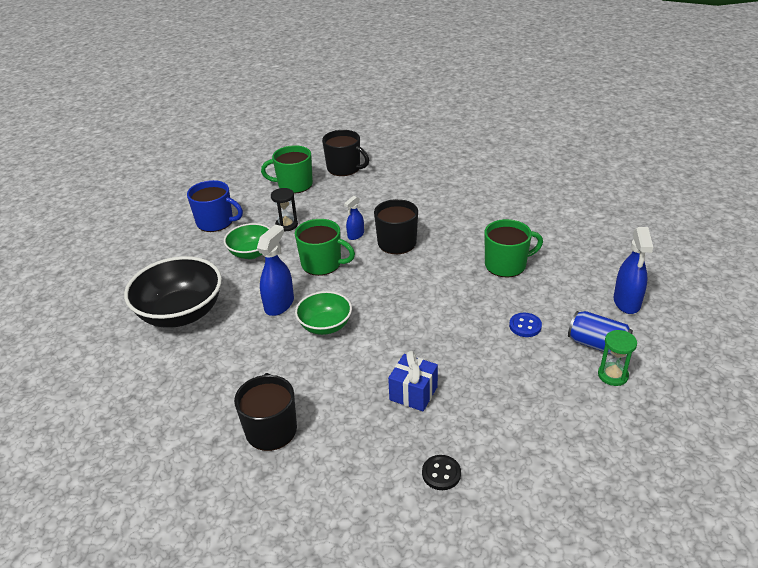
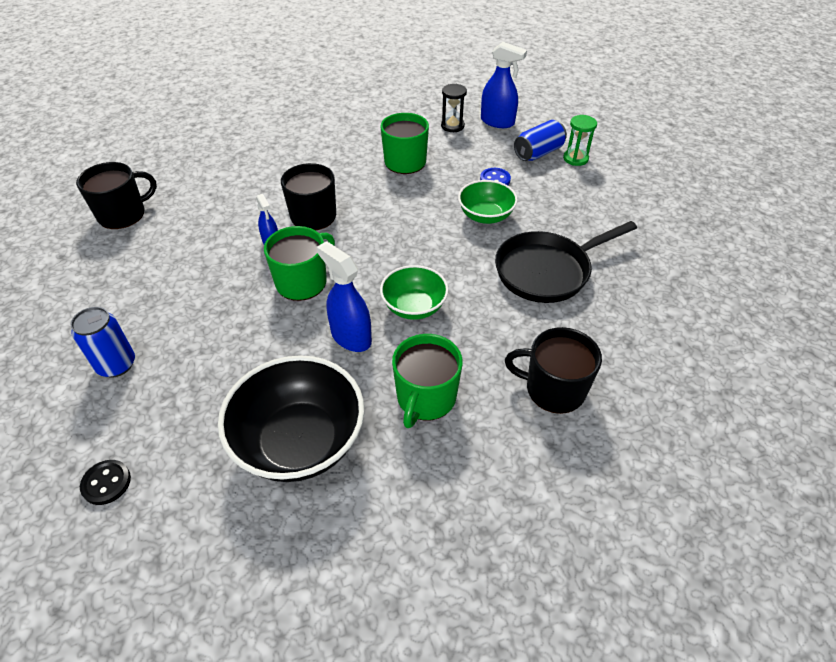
camera: 70 degrees left, 10 degrees up
(216, 222) = (116, 365): blue mug -> blue can
(251, 253) = (225, 341): green bowl -> green bowl (485, 216)
(286, 225) = (195, 294): black hourglass -> black hourglass (452, 126)
(294, 185) = (110, 266): green mug -> green mug (425, 398)
(413, 393) = (547, 271): blue gift -> black pan
(441, 473) = (649, 283): black button -> black button (106, 483)

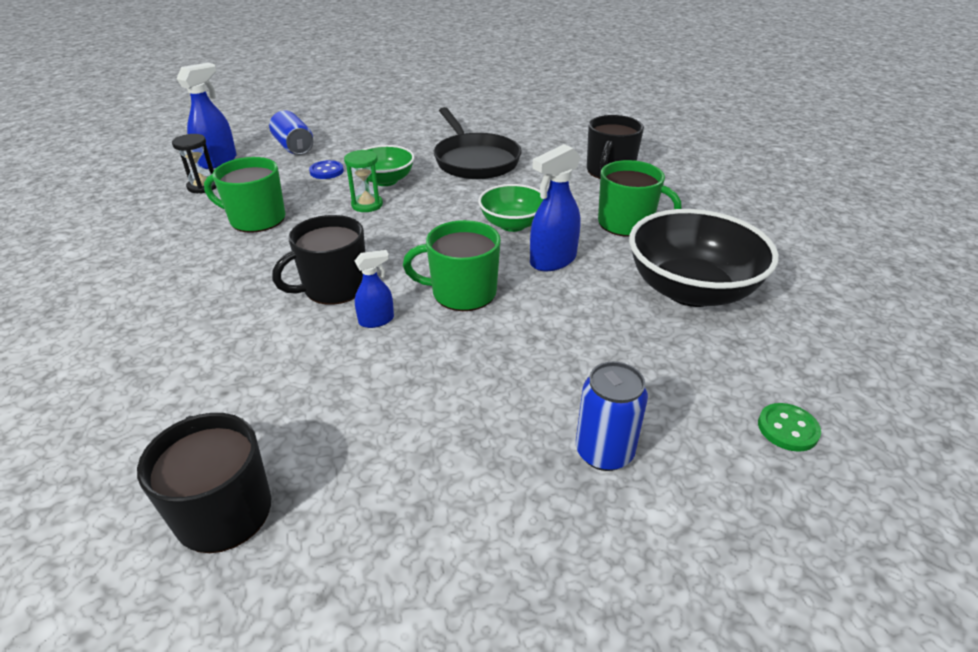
camera: 85 degrees left, 10 degrees down
(106, 483) = (787, 429): black button -> green button
(302, 282) = (462, 293): green mug -> green mug turned 45 degrees counterclockwise
(575, 158) = (316, 132): green hourglass -> green hourglass (367, 205)

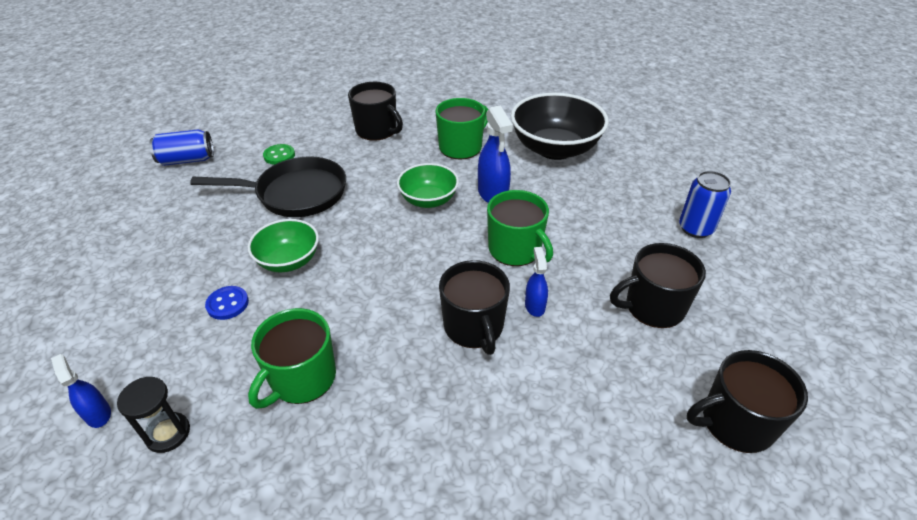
camera: 70 degrees left, 5 degrees up
(218, 161) = (98, 414): blue spray bottle -> blue spray bottle, size x0.58
(294, 147) = (130, 327): blue can -> blue can (187, 160)
(367, 205) = (332, 282): green hourglass -> none
(408, 417) = (653, 307): none -> black mug
(462, 293) = (515, 250): green mug -> green mug turned 60 degrees counterclockwise
(787, 429) = (685, 162): green button -> green button (279, 155)

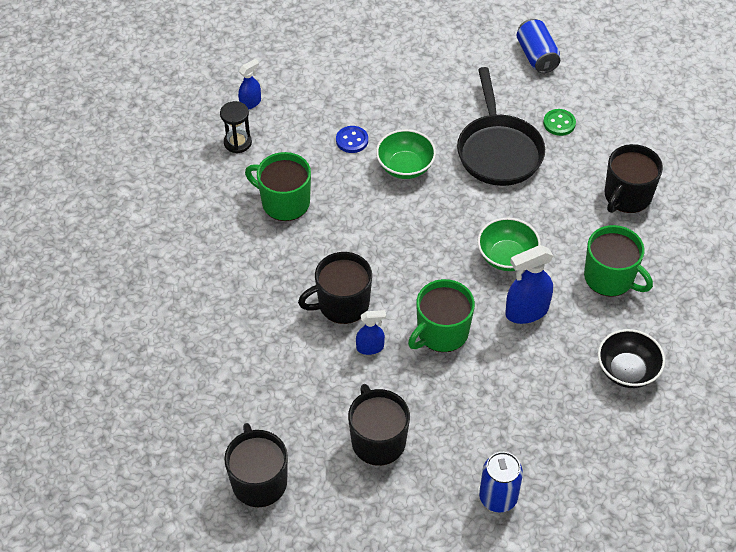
camera: 85 degrees right, 10 degrees up
(555, 149) = (627, 370): black bowl -> black bowl, size x0.58

